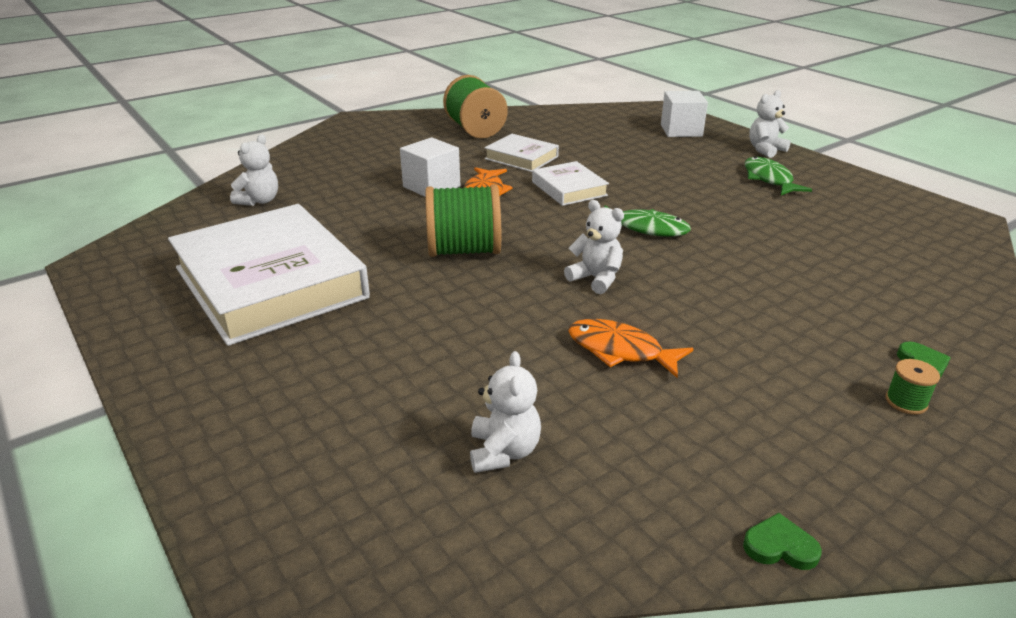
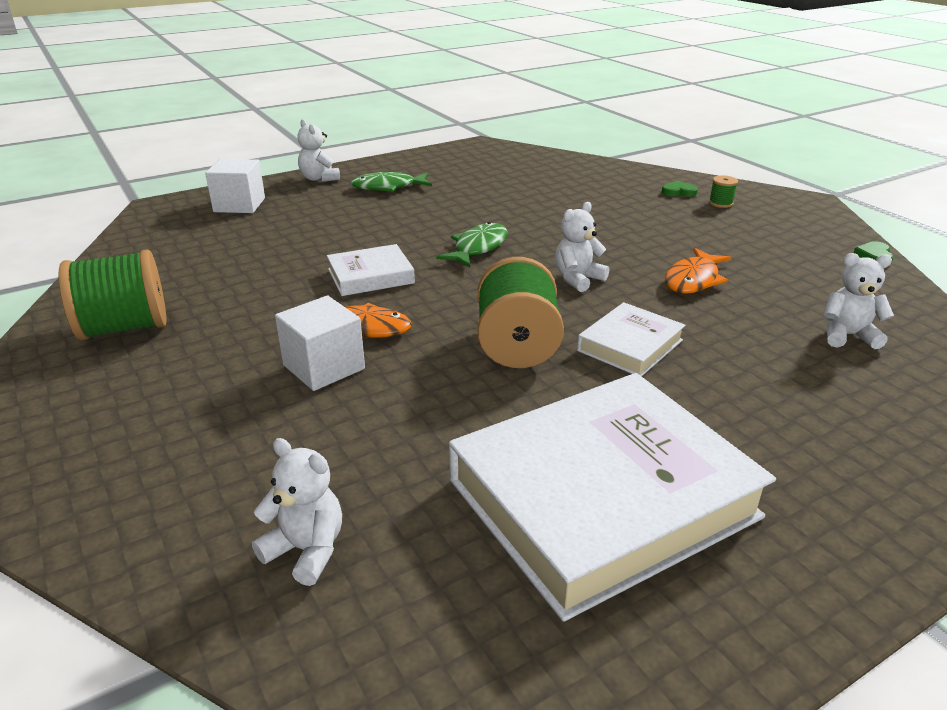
camera: 85 degrees left, 0 degrees up
(521, 158) = (260, 298): white book -> white book (630, 345)

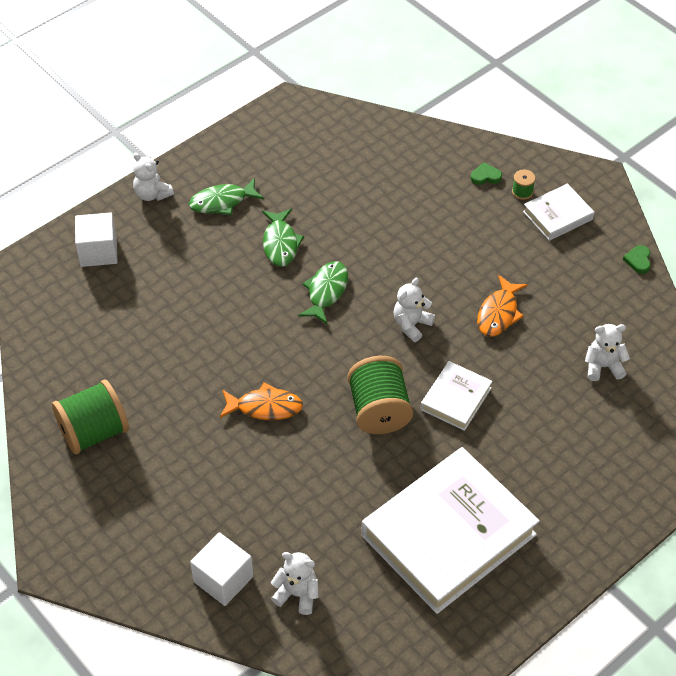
camera: 10 degrees left, 20 degrees up
(324, 367) = (253, 452): white cube -> white cube (223, 579)
(370, 276) = (251, 343): white book -> white book (557, 215)
(438, 214) = (280, 243): none -> green fish

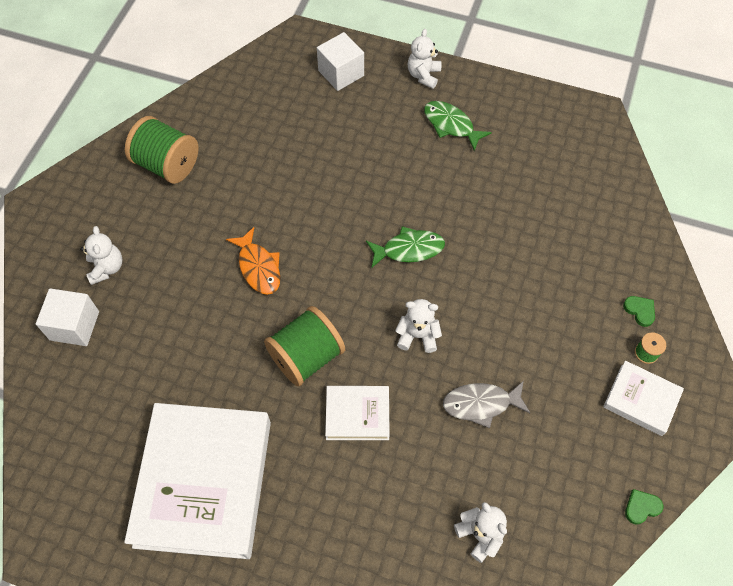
camera: 60 degrees right, 10 degrees up
(280, 243) = (437, 189): green fish -> none
(297, 594) = (85, 388): white teddy bear -> white teddy bear (106, 268)
(448, 535) = (203, 482): white book -> white book turned 75 degrees clockwise
(499, 313) = (481, 404): orange fish -> grey fish

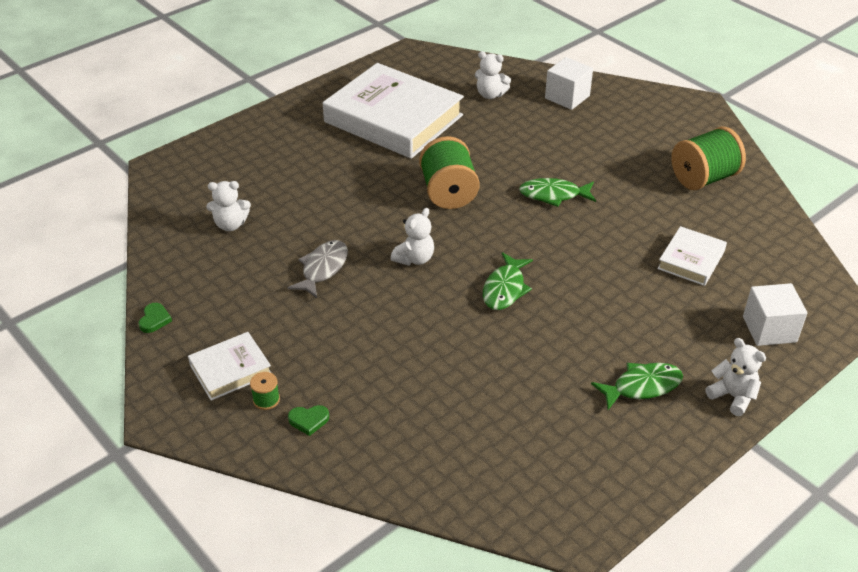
camera: 120 degrees right, 20 degrees down
(106, 268) = (610, 122): white teddy bear -> white teddy bear (490, 95)
(258, 267) = (553, 195): orange fish -> green fish
(357, 415) = (376, 201): white book -> white book (691, 260)

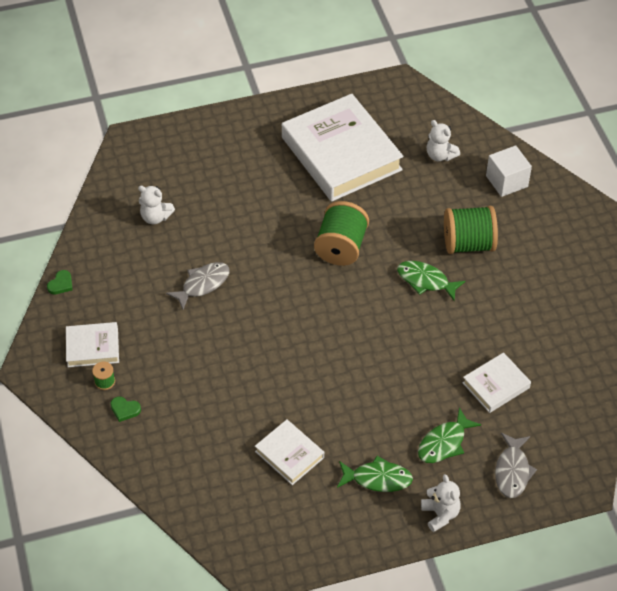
camera: 25 degrees right, 10 degrees up
(414, 259) = (277, 301): white teddy bear -> none
(505, 289) = (329, 355): green fish -> green fish (444, 443)
(530, 398) = (289, 454): none -> white book
(703, 178) = (566, 310): green spool -> green spool (468, 244)
(769, 329) = (512, 471): white cube -> grey fish

